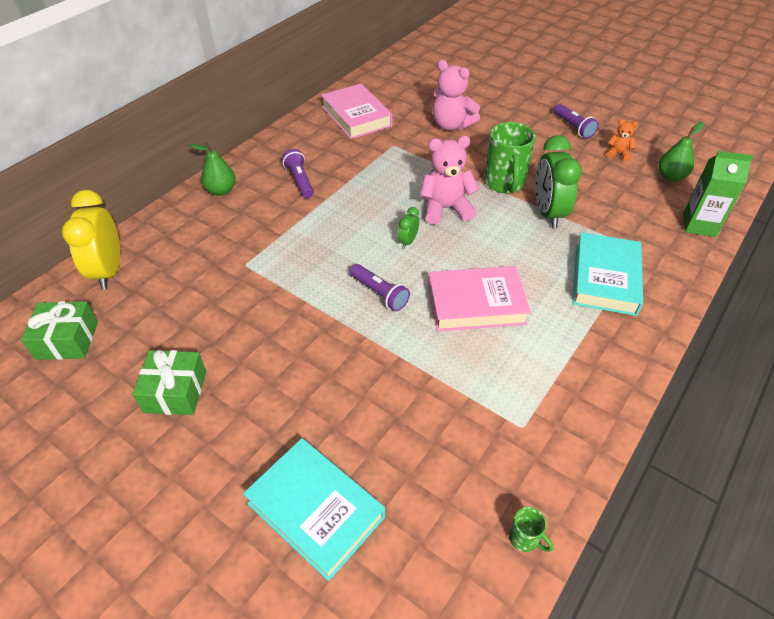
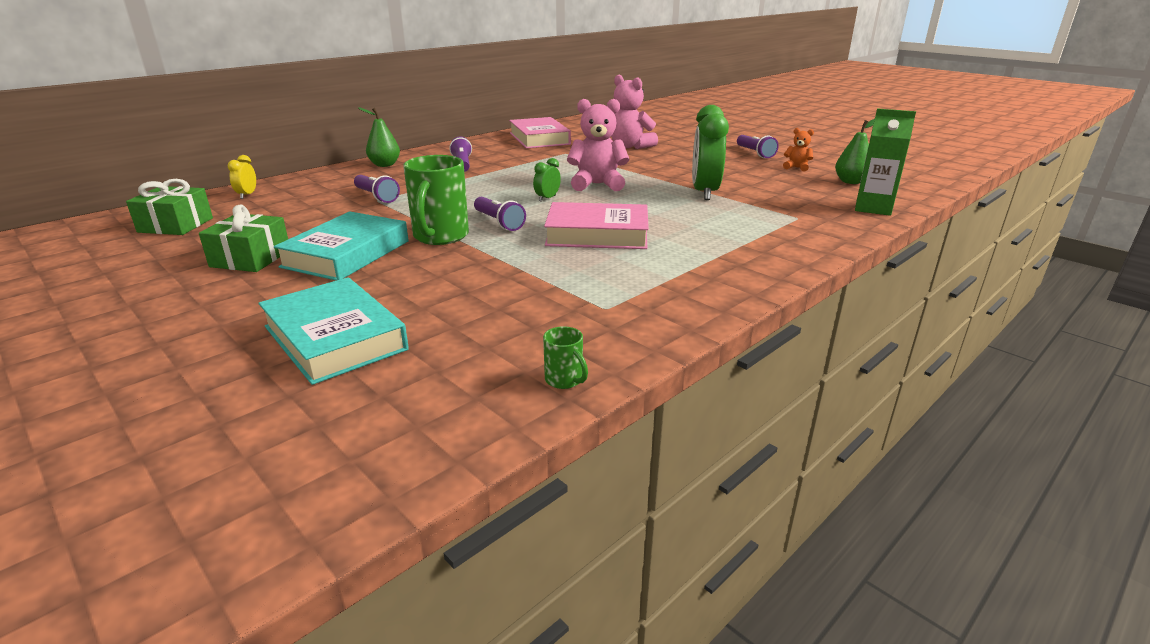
camera: 10 degrees right, 20 degrees down
(109, 271) = (247, 195): yellow clock -> yellow clock, size x0.46
(242, 258) = (376, 197): none -> purple flashlight
(504, 183) = (667, 176): green mug -> green mug (440, 236)
(605, 278) = (750, 230): turquoise book -> turquoise book (346, 254)

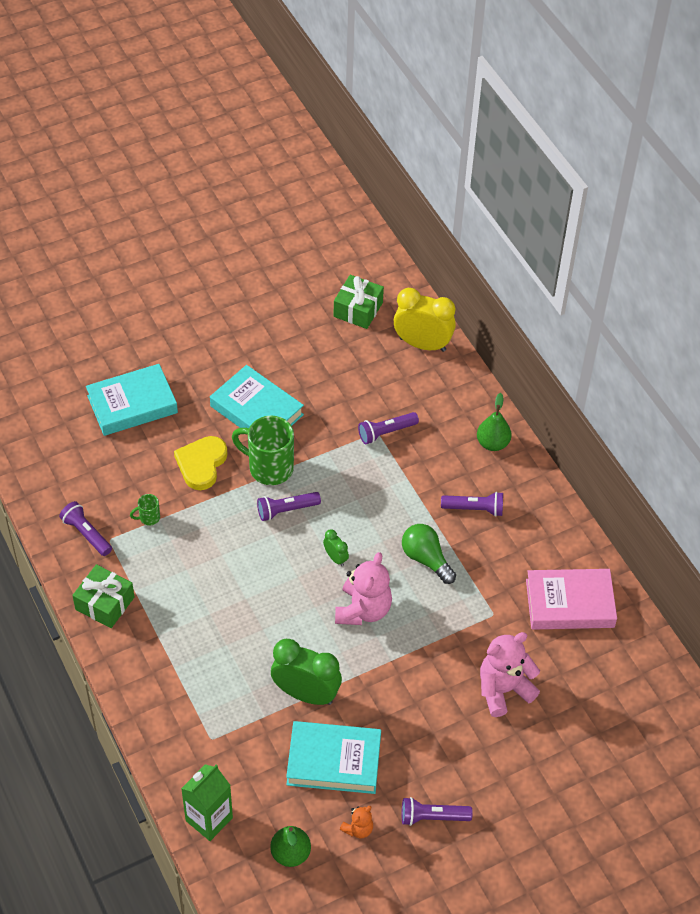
camera: 105 degrees right, 25 degrees up
(247, 195) = (422, 344): yellow clock -> yellow clock, size x2.16
(251, 258) = (270, 359): green gift -> green gift (105, 603)
(446, 271) = (201, 464): none -> yellow heart
(526, 172) = (426, 559): none -> green light bulb
(564, 380) = (41, 498): green mug -> green mug (149, 518)
(597, 234) = (233, 571): pink book -> none
(609, 326) = (86, 534): none -> purple flashlight
(753, 179) = (334, 761): none -> turquoise book

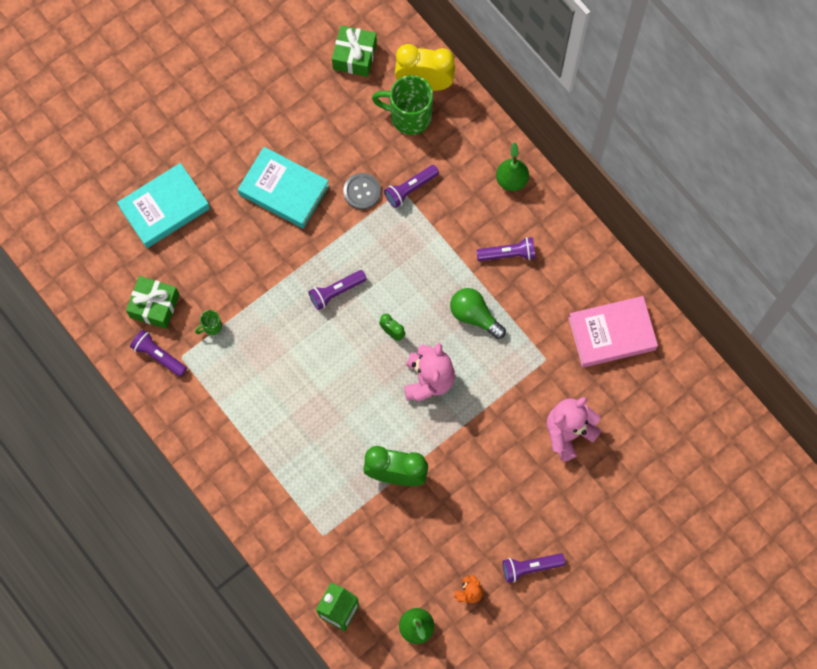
camera: 10 degrees left, 20 degrees up
(105, 603) = (194, 423): green gift -> green gift (154, 306)
(201, 464) = (246, 259): yellow heart -> none
(269, 467) = (310, 250): green mug -> green mug (409, 116)
(334, 761) = (434, 533): turquoise book -> none
(336, 426) = (362, 192): none -> grey button

